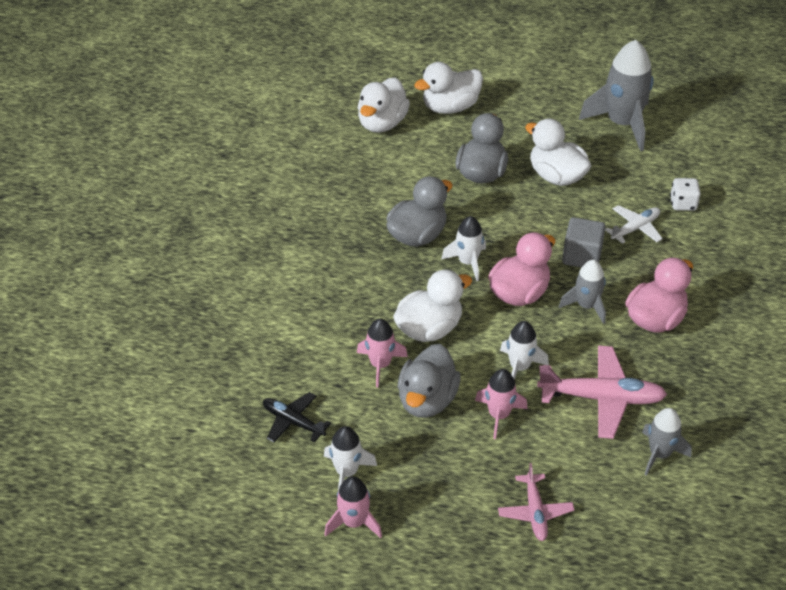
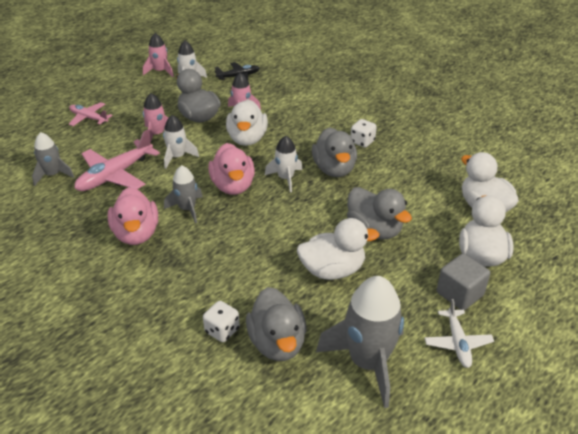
camera: 125 degrees right, 5 degrees down
(347, 237) = (362, 142): none -> white dice
(581, 256) = (233, 233): grey cube -> grey cube (459, 294)
(635, 228) = (227, 280): white plane -> white plane (457, 343)
(658, 171) = (277, 343): none -> grey duck

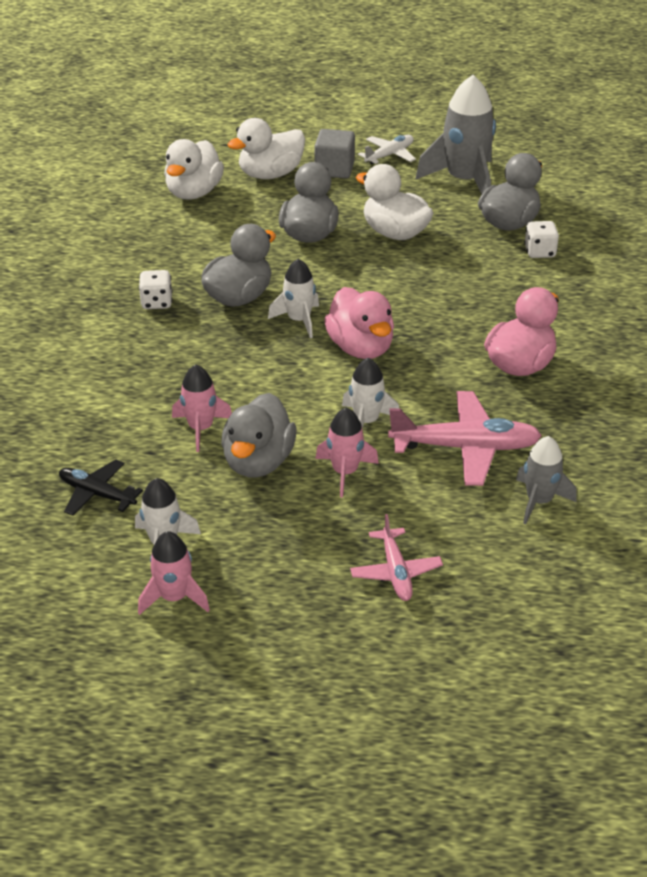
camera: 130 degrees left, 0 degrees up
(187, 209) = (439, 356): grey rocket -> none
(233, 186) = (361, 348): pink duck -> pink duck turned 120 degrees clockwise
(247, 139) = (257, 389): white duck -> none

